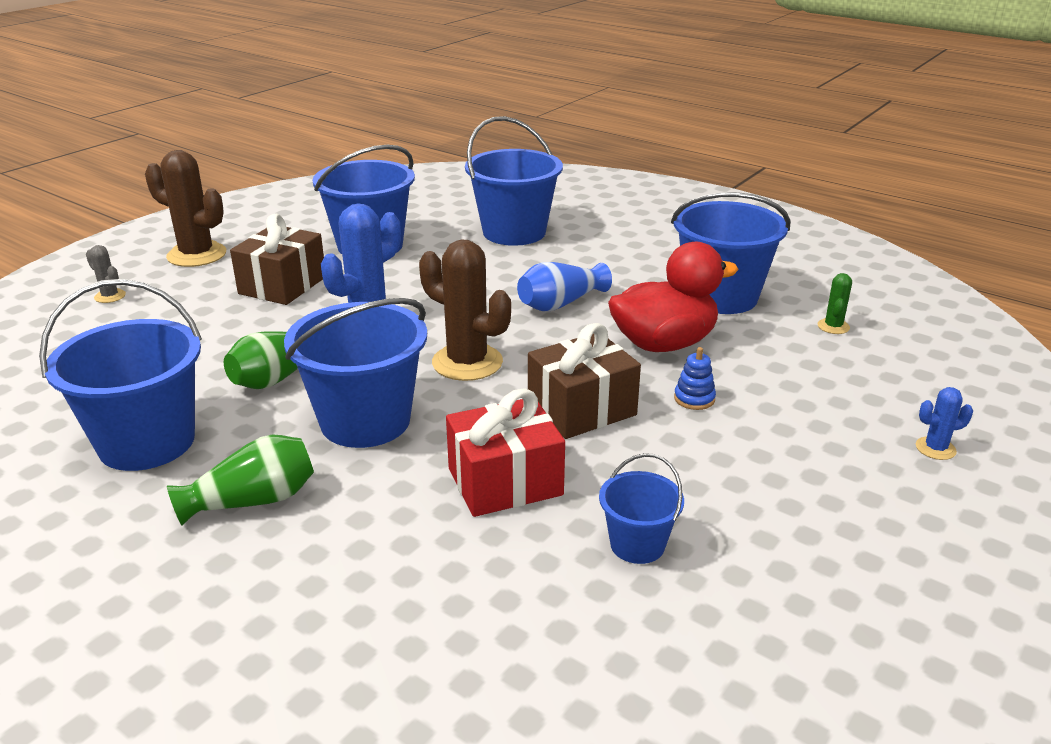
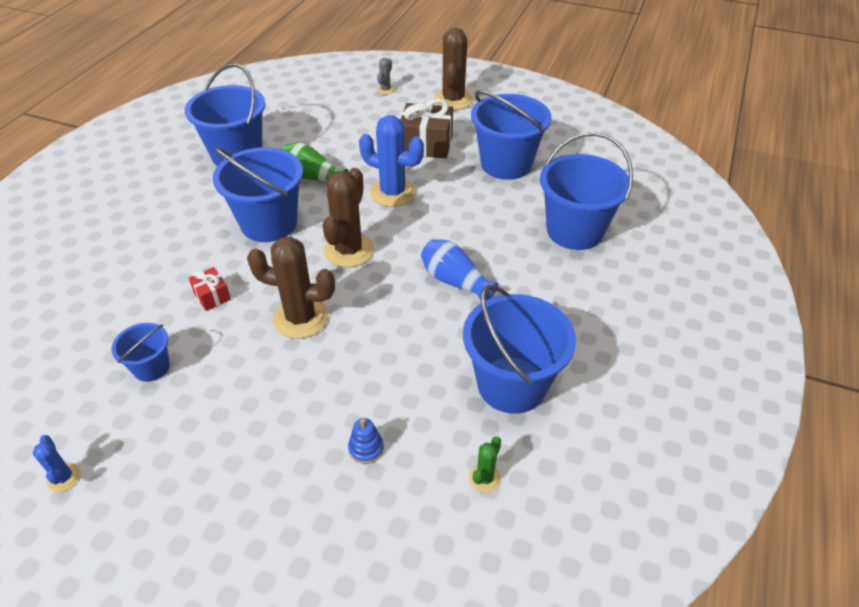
camera: 75 degrees right, 15 degrees up
(253, 501) = (188, 205): green vase -> none
(505, 482) = (212, 296): red gift -> red gift, size x0.52
(581, 409) = (301, 318): brown gift -> brown cactus
(664, 344) = (409, 353): red duck -> none
(694, 399) = (327, 380): blue stacking toy -> blue stacking toy (366, 448)
(833, 326) = (484, 478): green cactus -> green cactus turned 60 degrees counterclockwise
(935, 448) = (280, 557): blue cactus -> blue cactus (64, 477)

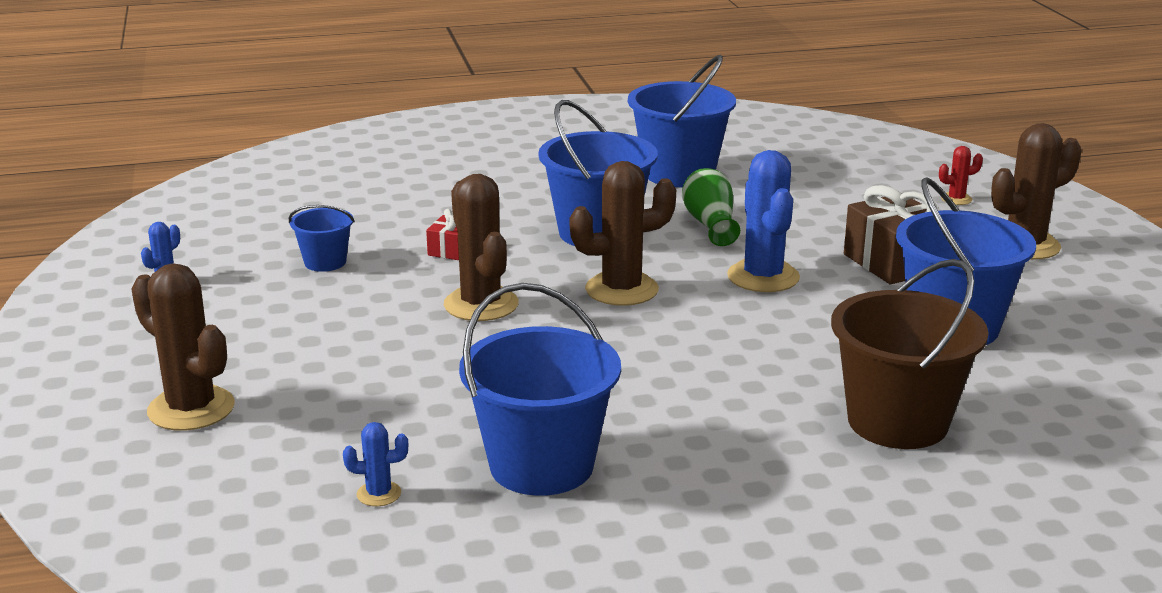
camera: 55 degrees right, 20 degrees down
(286, 542) = (191, 409): none -> brown cactus
(366, 448) = (345, 408): blue stacking toy -> none
(385, 90) = (956, 199): grey cactus -> red cactus
(455, 281) = (666, 370): blue vase -> none
(484, 478) = (379, 494): green cactus -> blue cactus
(575, 231) = (897, 422): blue bucket -> brown bucket

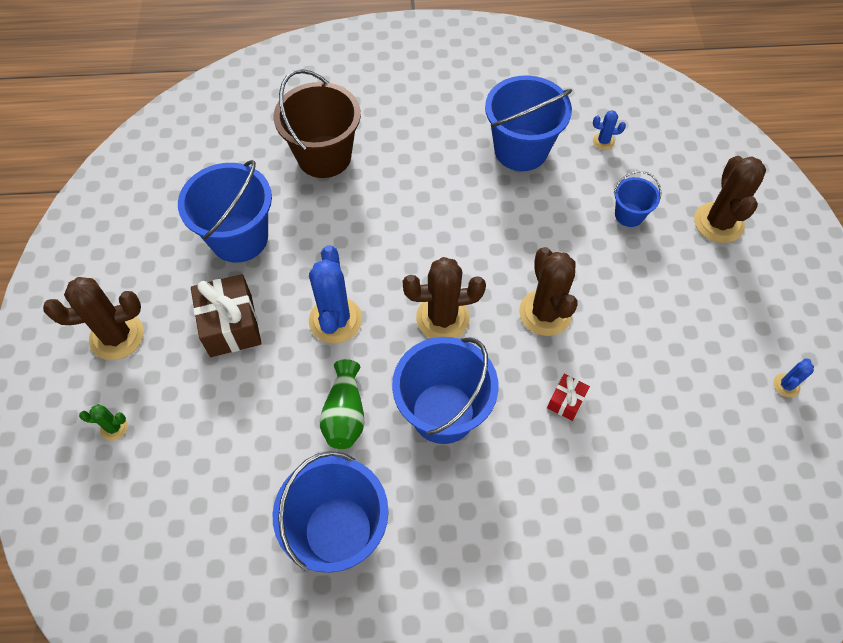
camera: 170 degrees left, 35 degrees up
(191, 409) = (718, 223): brown cactus -> brown cactus turned 45 degrees clockwise
(325, 262) = (666, 396): blue bucket -> blue bucket (629, 215)
(956, 199) = (114, 428): red cactus -> green cactus

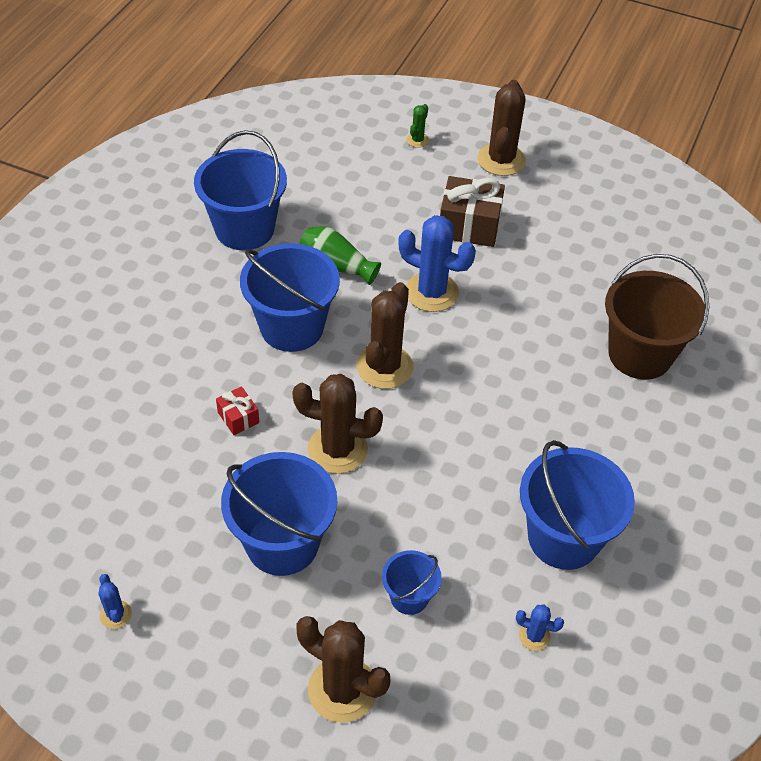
camera: 115 degrees right, 10 degrees down
(239, 238) = (564, 259): blue bucket -> blue bucket (282, 543)
(603, 141) = (534, 636): blue cactus -> blue cactus turned 75 degrees clockwise

